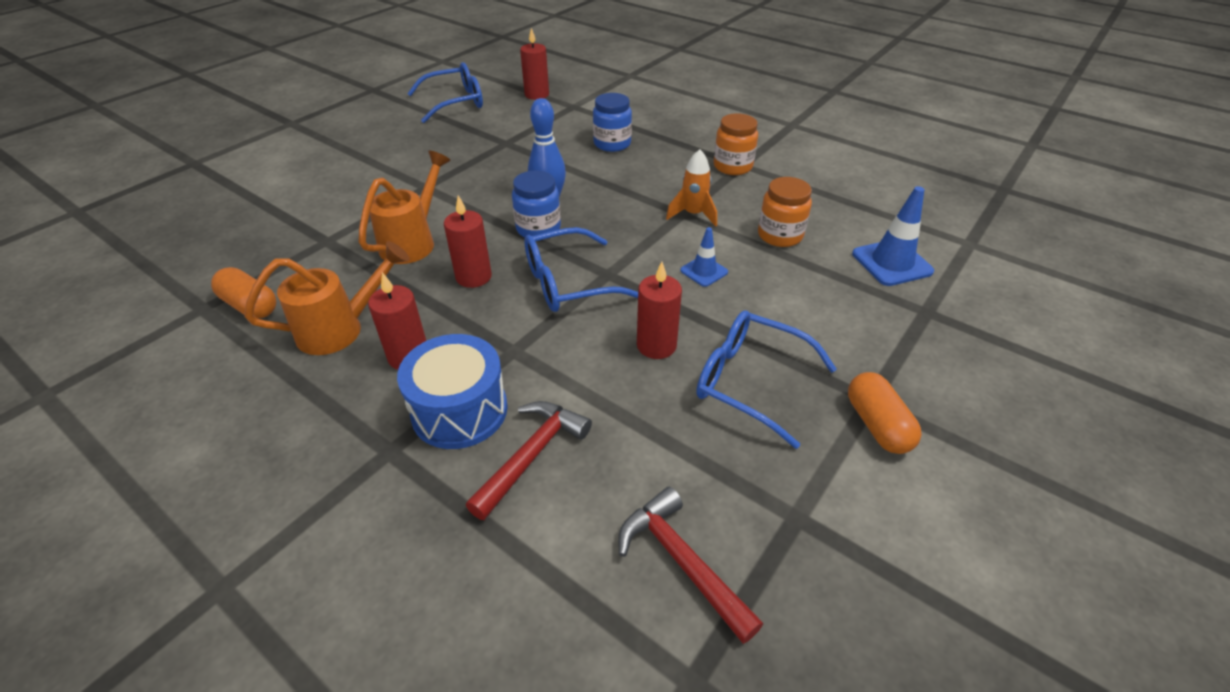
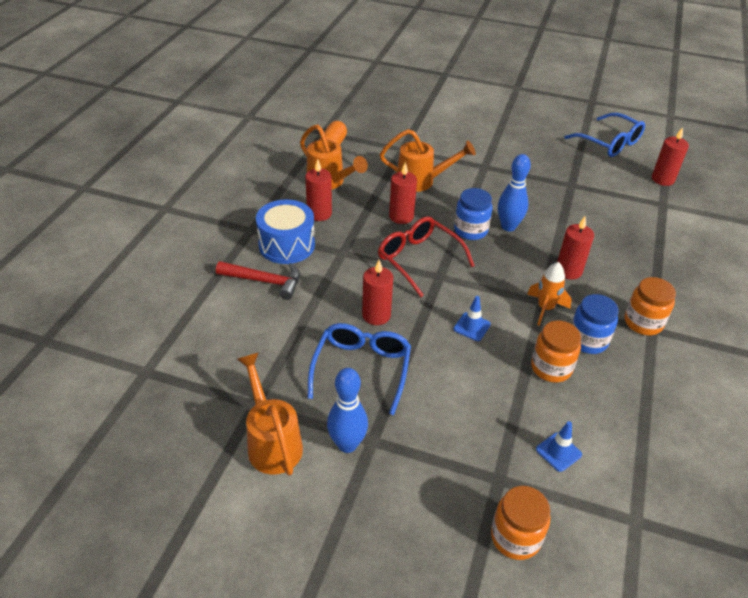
camera: 70 degrees right, 0 degrees up
(569, 282) = (419, 260): blue glasses -> red glasses
(612, 144) = (618, 240): blue jar -> blue jar (588, 340)
(642, 184) = (568, 271): none -> red candle
(682, 562) = (211, 356): red hammer -> none
(869, 507) = (272, 441): none -> orange watering can
(877, 424) = (347, 444): orange capsule -> blue bowling pin
(891, 263) = (558, 452): blue traffic cone -> blue traffic cone, size x0.60
(999, 320) = (515, 537): none -> orange jar

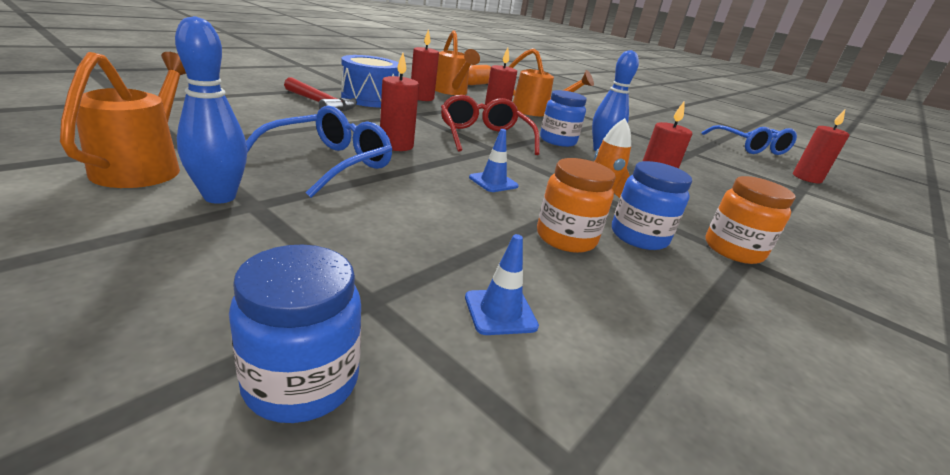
camera: 20 degrees right, 15 degrees down
(515, 537) = (301, 381): orange jar -> blue jar

